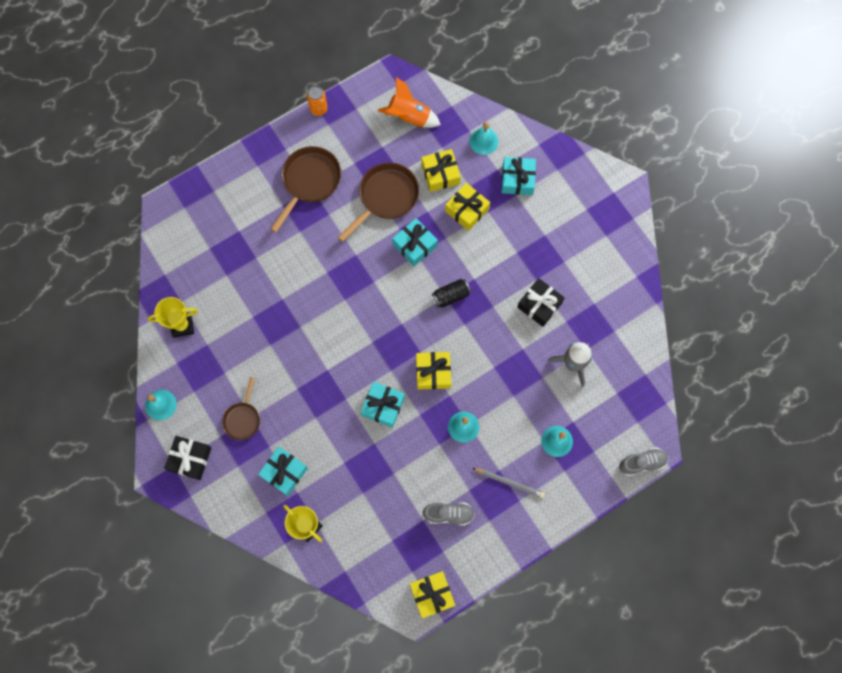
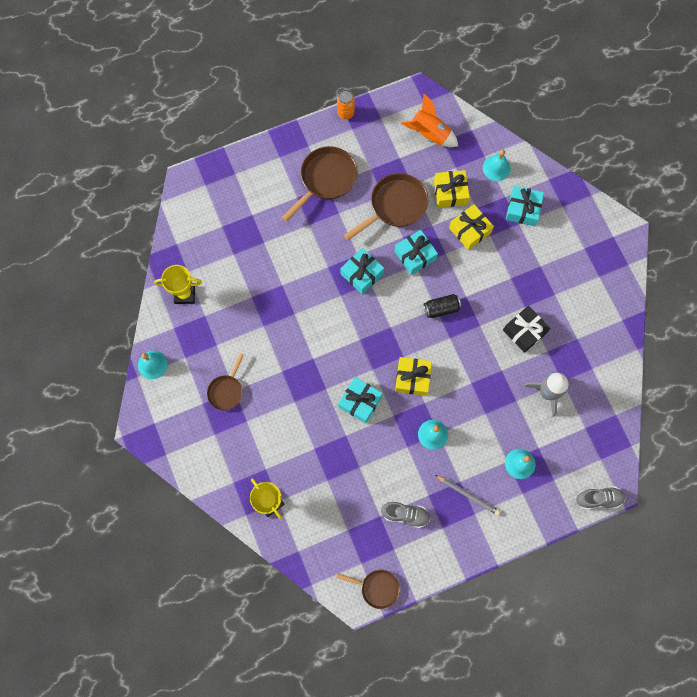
camera: 10 degrees right, 0 degrees up
(190, 459) = (171, 420): black gift -> none
(284, 472) = (257, 447): turquoise gift -> turquoise gift (362, 274)
(432, 594) = (376, 588): yellow gift -> brown pan

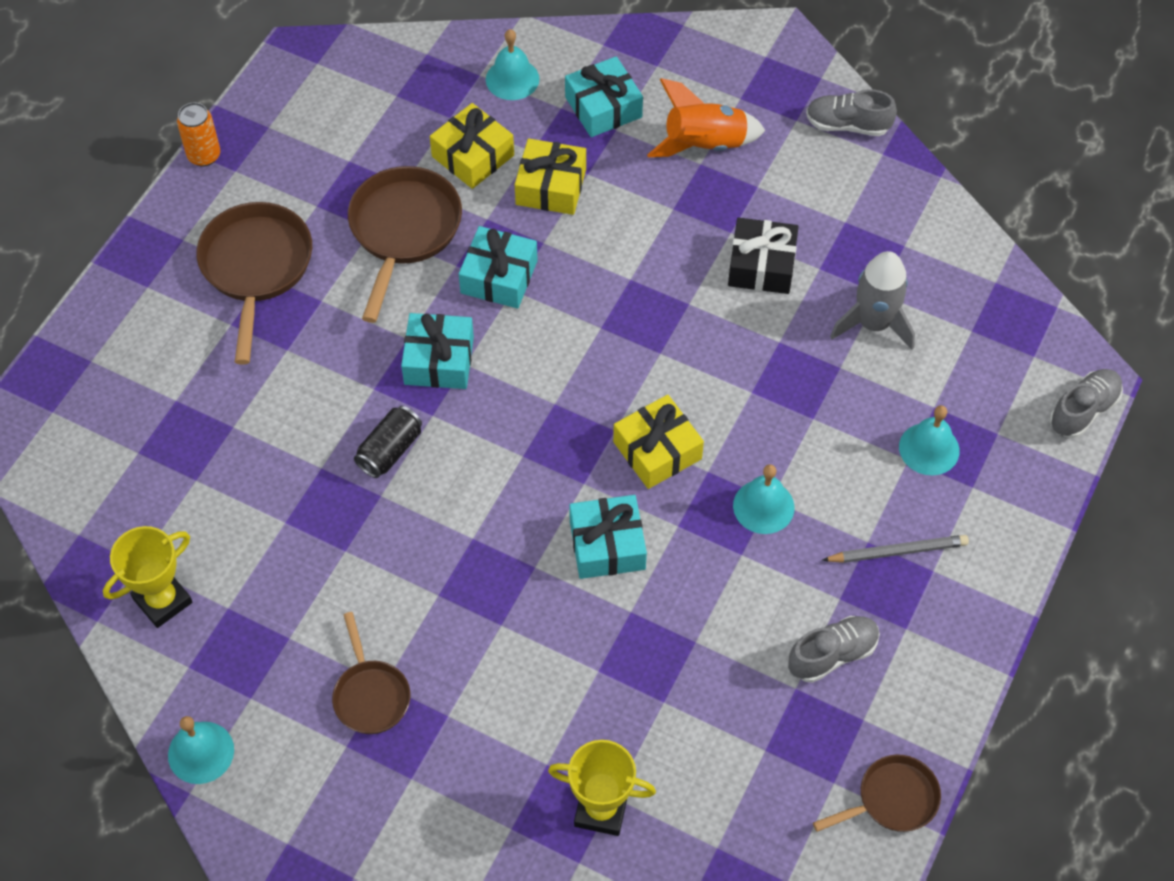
camera: 40 degrees left, 15 degrees down
(429, 134) = (367, 99): orange rocket -> orange rocket (704, 144)
(441, 309) = (609, 322): black can -> black can (390, 450)
(619, 295) = (847, 125): none -> grey shoe

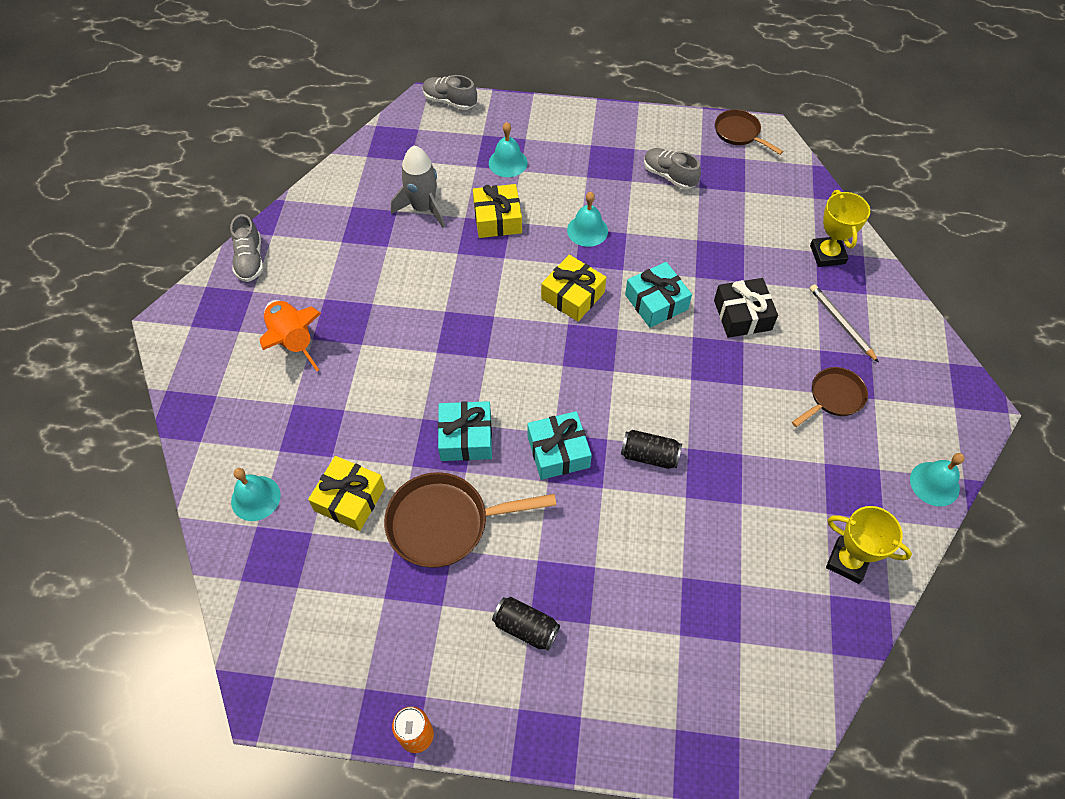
camera: 110 degrees left, 0 degrees up
(256, 268) = (526, 627): brown pan -> black can
(551, 187) = (365, 431): yellow gift -> yellow gift (497, 219)
(603, 107) = (271, 420): turquoise gift -> none
(761, 265) = (396, 278): black gift -> black gift (742, 315)
(897, 551) = (586, 162): grey pencil -> grey pencil (841, 323)

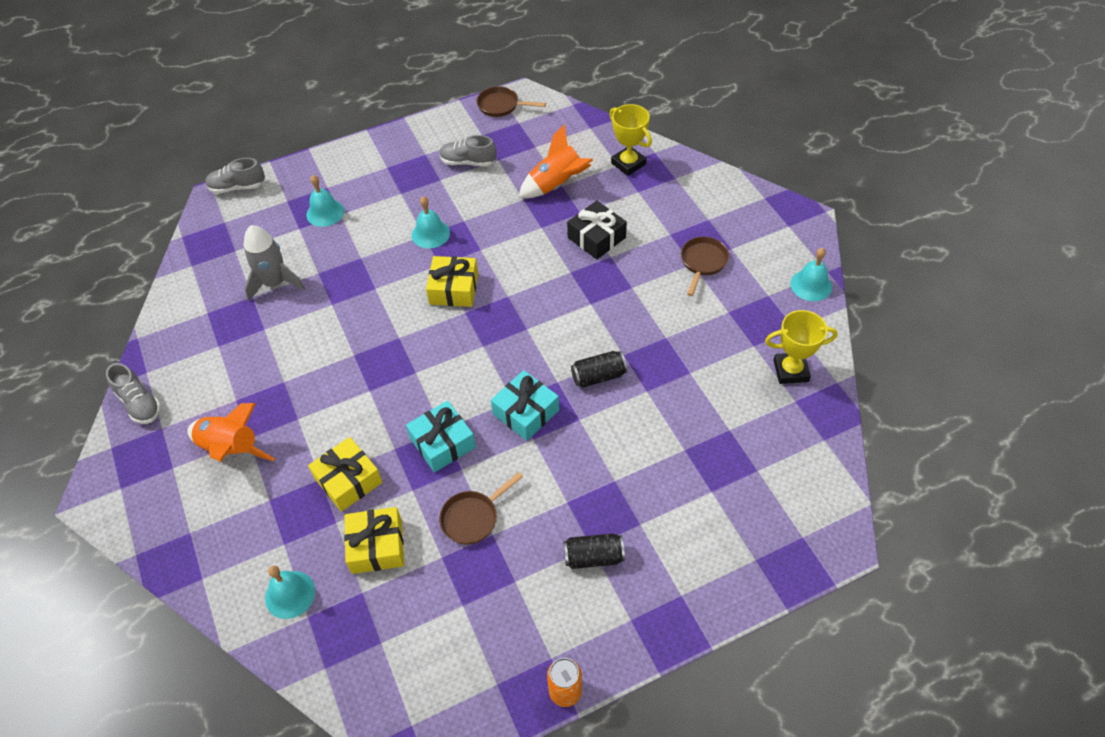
camera: 30 degrees left, 5 degrees down
(446, 523) = (473, 517): brown pan -> brown pan, size x0.59
(497, 219) = (348, 261): yellow gift -> yellow gift (348, 480)
(656, 302) = (524, 261): turquoise gift -> none
(739, 241) = (556, 185): none -> orange rocket
(841, 323) = (672, 208): grey pencil -> none

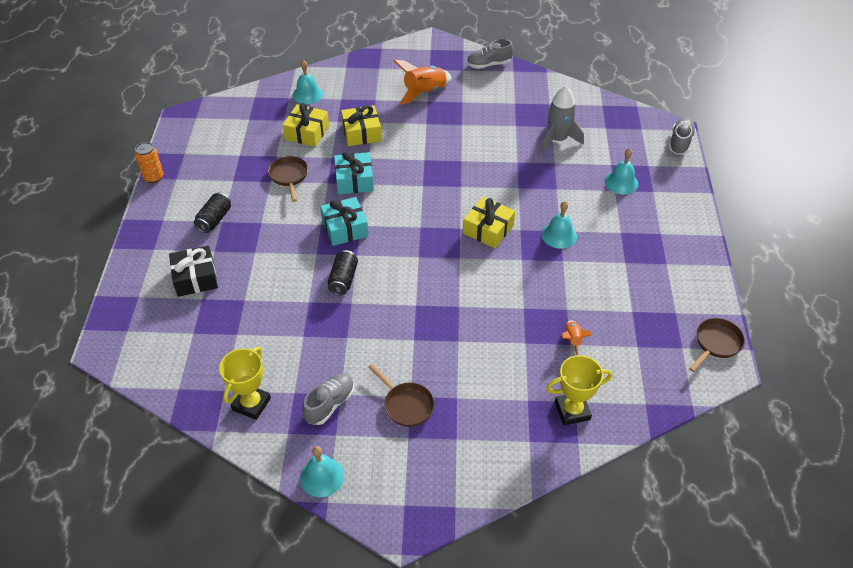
camera: 115 degrees right, 5 degrees down
(468, 162) = (639, 289): grey shoe -> grey shoe (330, 404)
(556, 185) = (572, 340): orange rocket -> orange rocket, size x0.51
(596, 237) = (487, 341): black gift -> black gift (195, 278)

